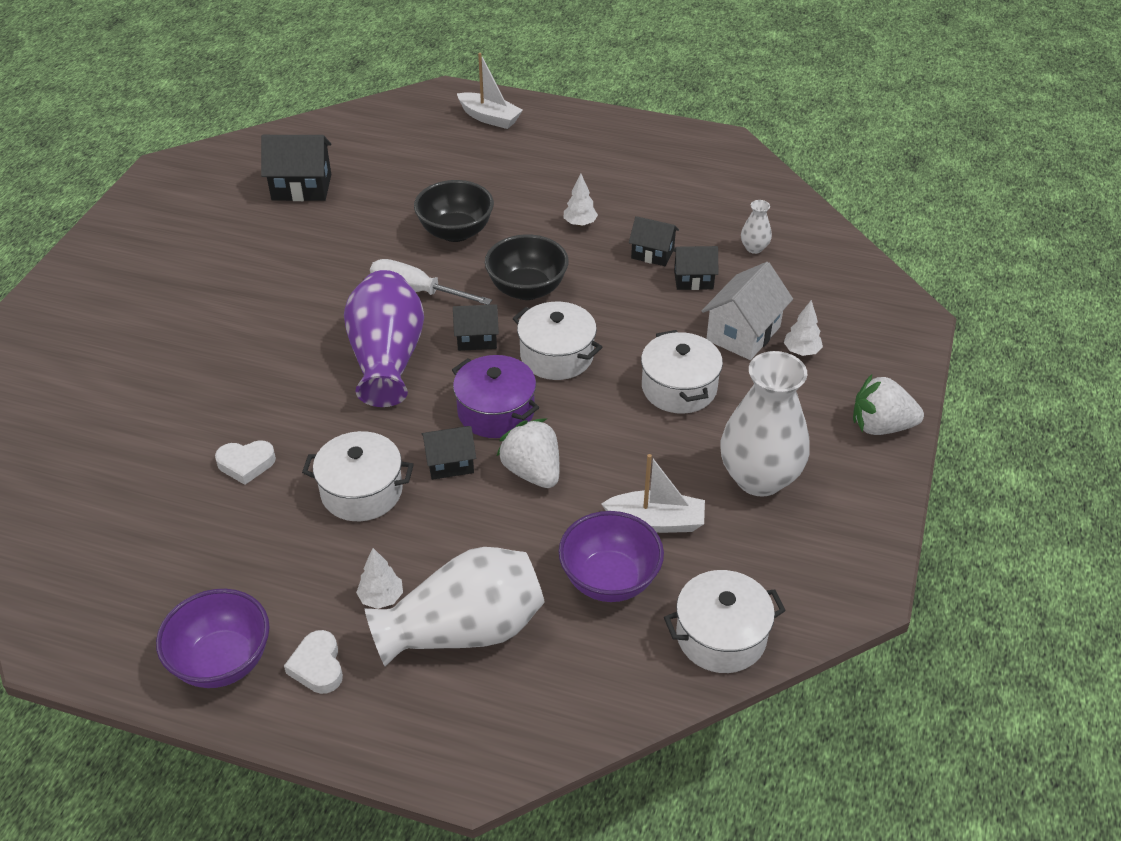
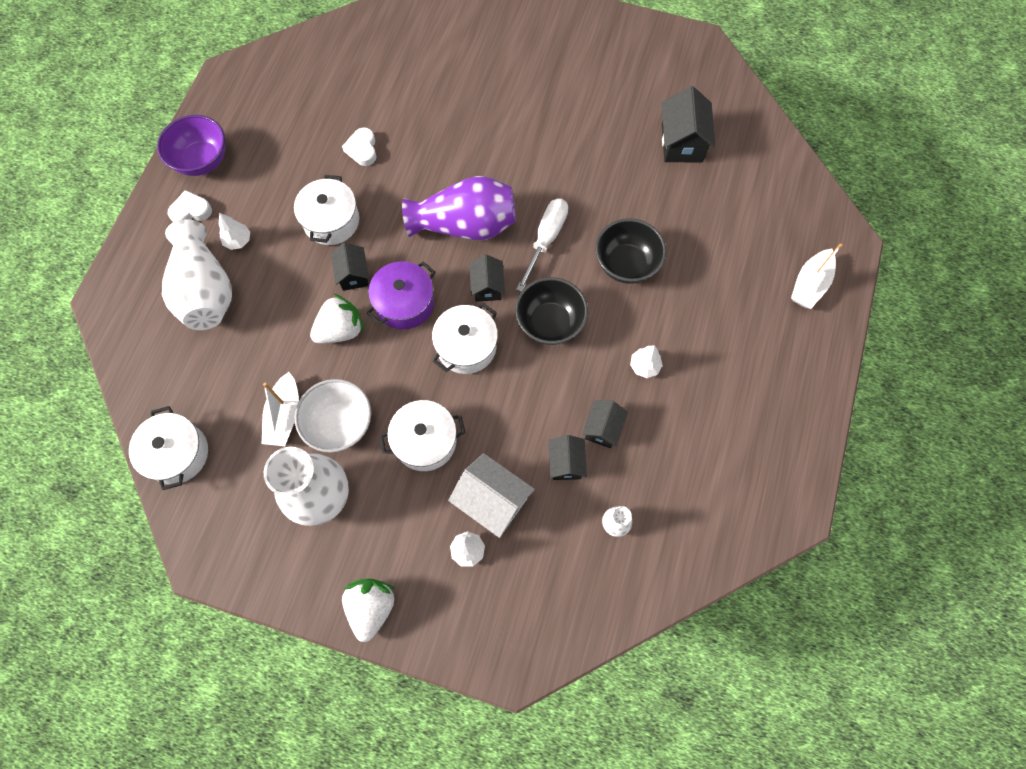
camera: 90 degrees right, 25 degrees up
(609, 579) = (235, 381): purple bowl -> none
(664, 465) = (340, 424): none -> white bowl

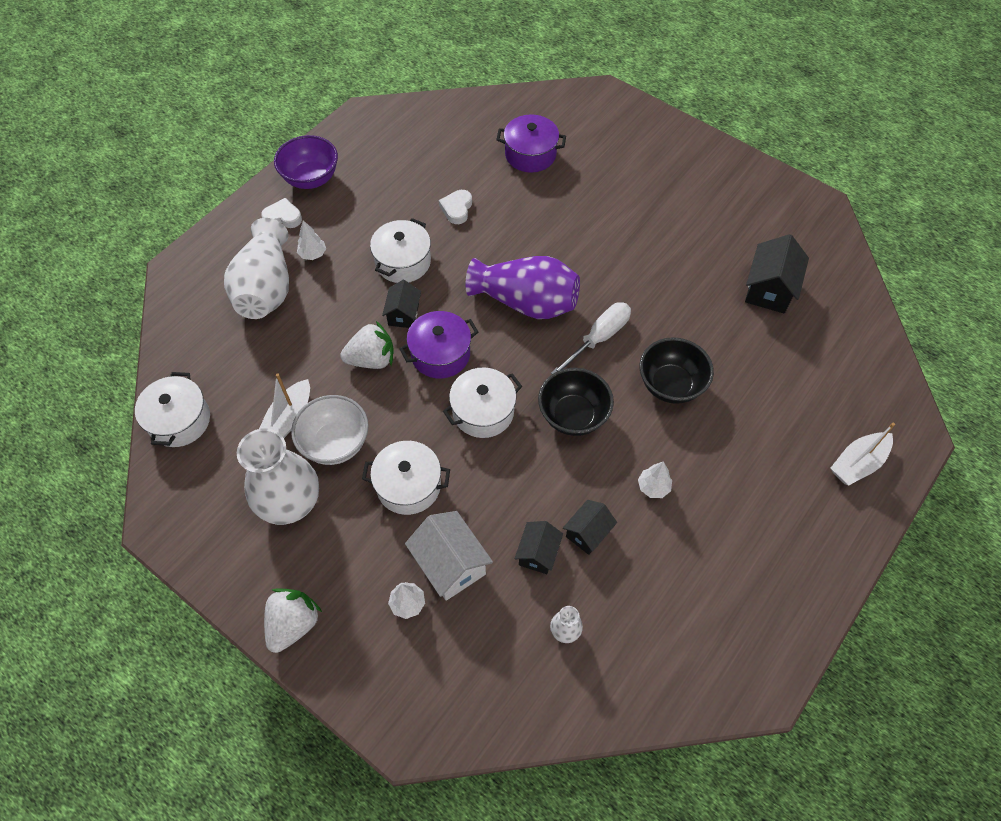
camera: 20 degrees right, 10 degrees down
(412, 70) = (530, 154): none -> purple pot
(487, 286) = (525, 363): black house -> none

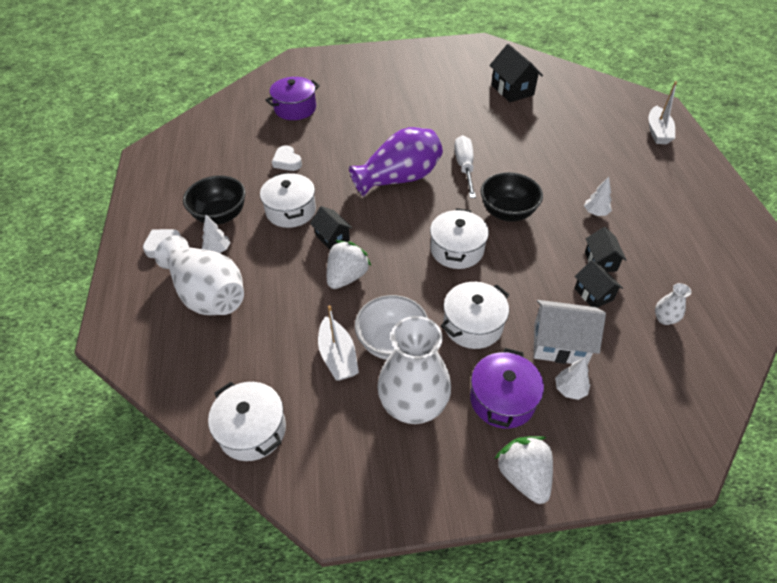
camera: 45 degrees left, 10 degrees down
(311, 178) = (154, 209): purple bowl -> none
(440, 354) = (387, 240): purple pot -> purple pot (502, 399)
(670, 385) = (532, 161): black bowl -> black bowl (220, 215)

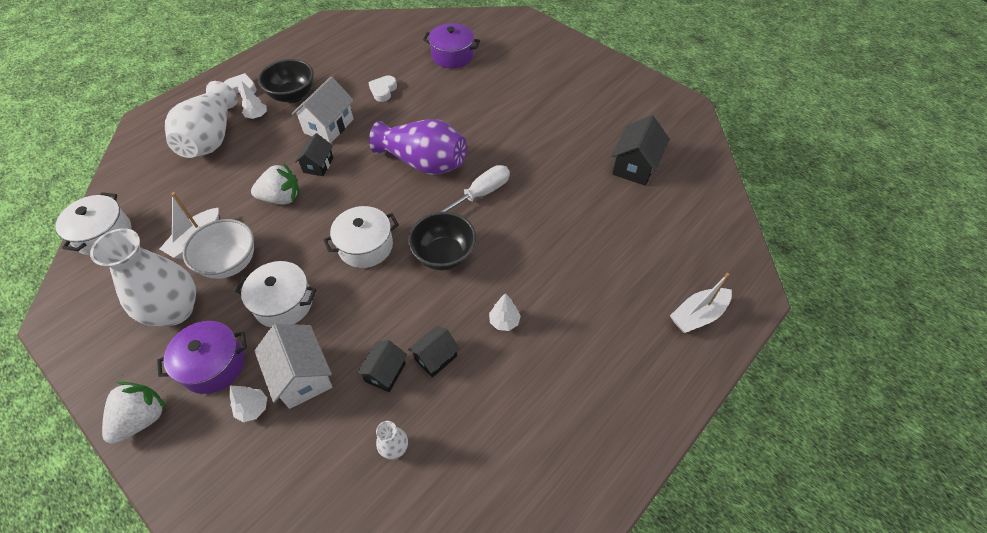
camera: 50 degrees right, 5 degrees up
(291, 211) = (329, 126): white pot -> white house

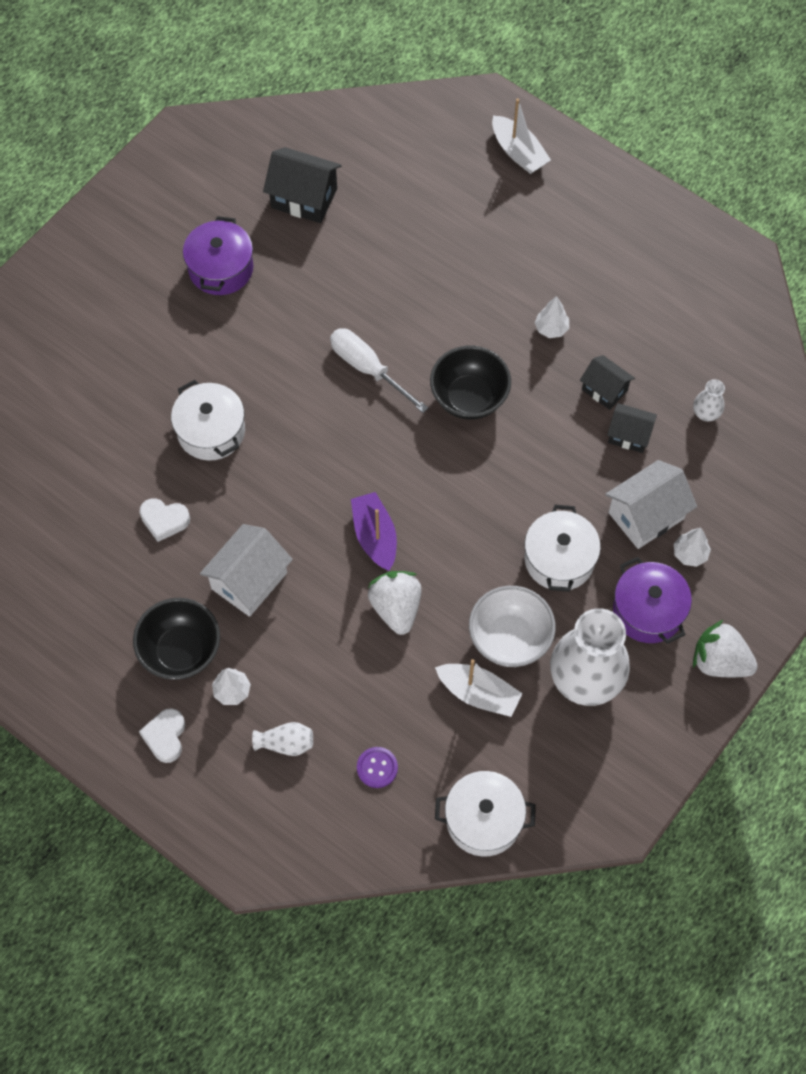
camera: 95 degrees left, 10 degrees up
(172, 181) = (377, 768): none -> purple button
(211, 138) = (286, 743): white vase -> white vase, size x0.42
(318, 165) = (331, 576): black house -> none
(329, 126) = (249, 581): white house -> white house turned 75 degrees counterclockwise
(341, 190) = (375, 536): none -> purple boat
(365, 246) = (465, 487): white pot -> white pot (211, 431)
(424, 162) = (315, 442): purple vase -> none
(452, 56) = (74, 433): purple pot -> purple pot (221, 268)

